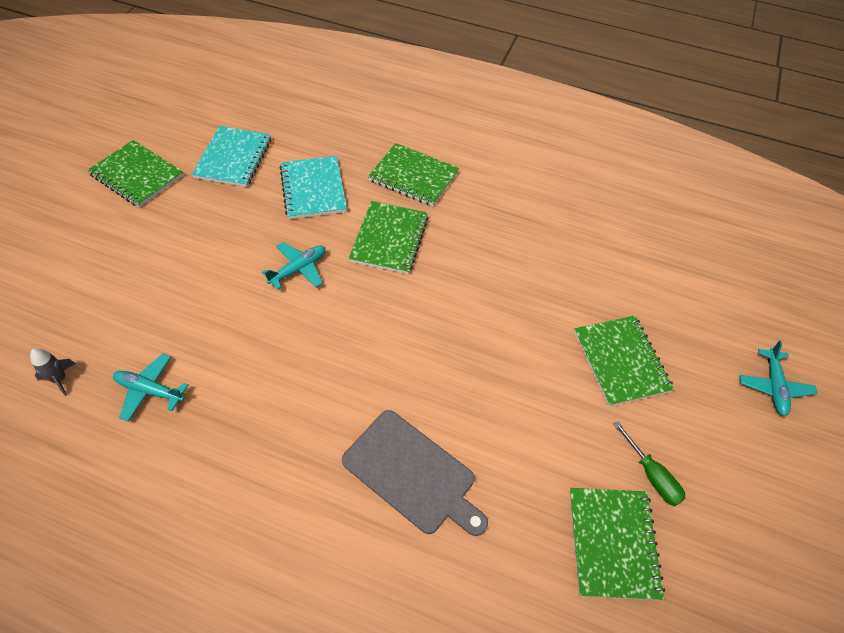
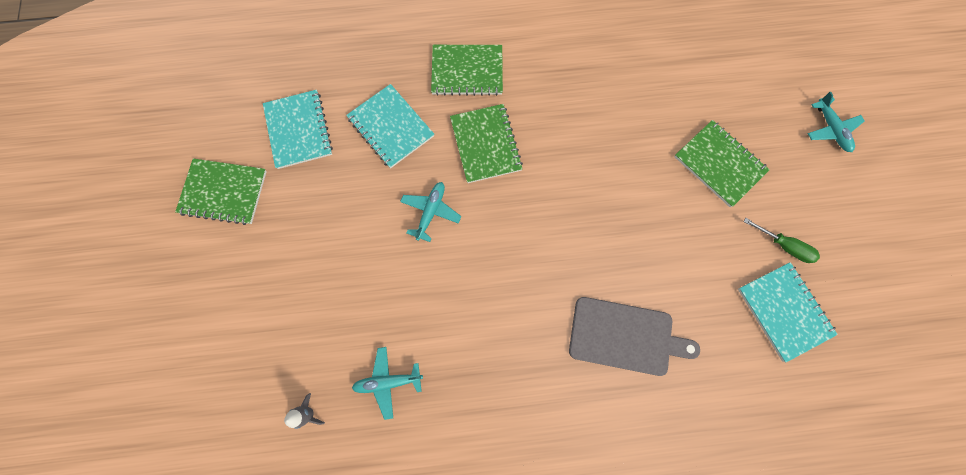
camera: 25 degrees left, 20 degrees up
(613, 543) = (784, 311): green notebook -> turquoise notebook

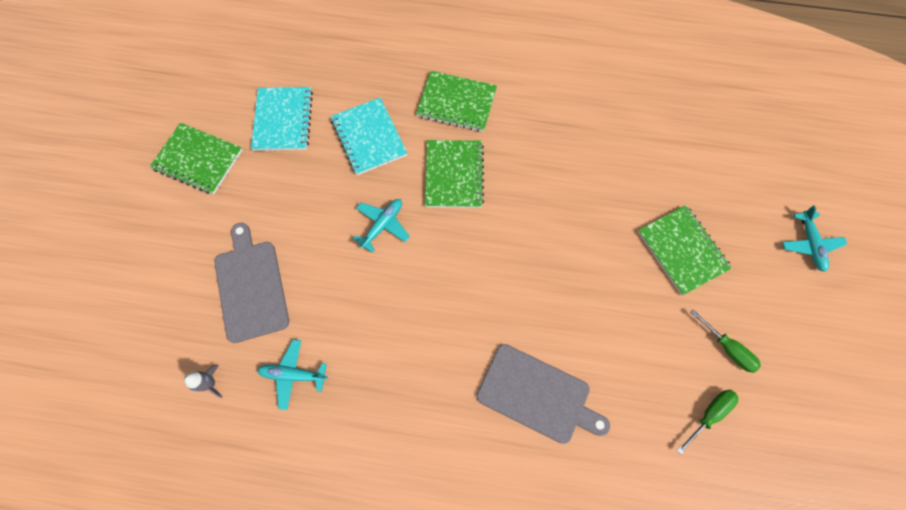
camera: 15 degrees right, 5 degrees down
(319, 306) = (251, 286): none -> grey cutting board
(784, 311) = (709, 414): turquoise notebook -> green screwdriver

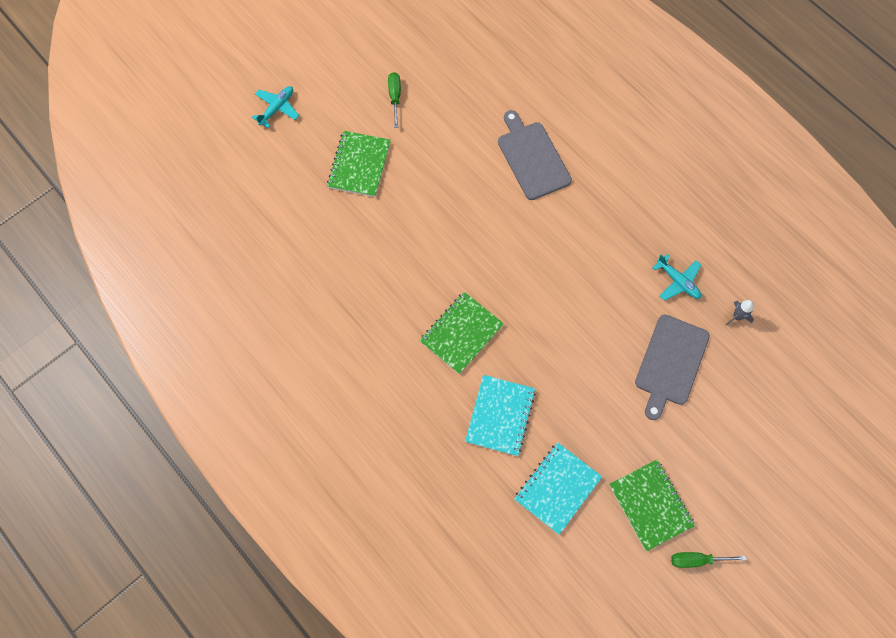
camera: 140 degrees left, 0 degrees up
(382, 225) = (544, 336): turquoise plane -> none
(456, 103) = (407, 391): green notebook -> none
(709, 414) = (442, 77): green screwdriver -> green screwdriver (696, 560)

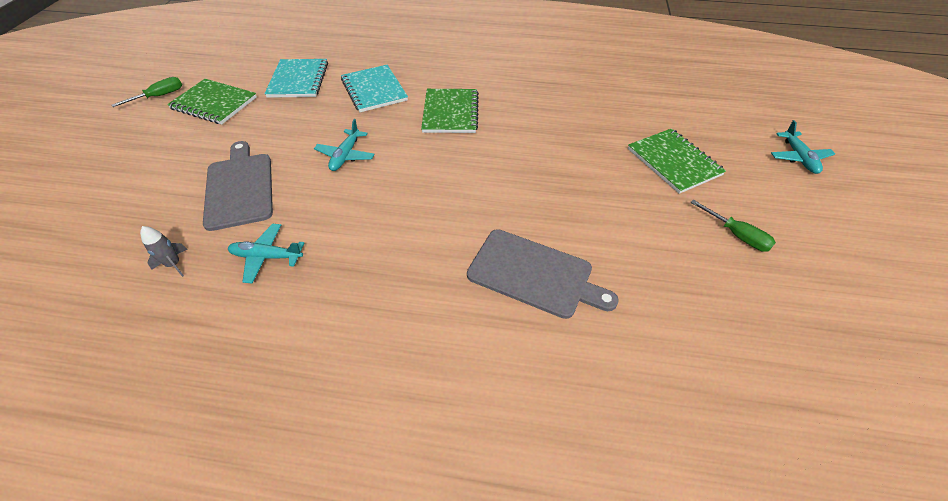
camera: 140 degrees right, 20 degrees down
(577, 342) = (346, 155): none -> turquoise plane

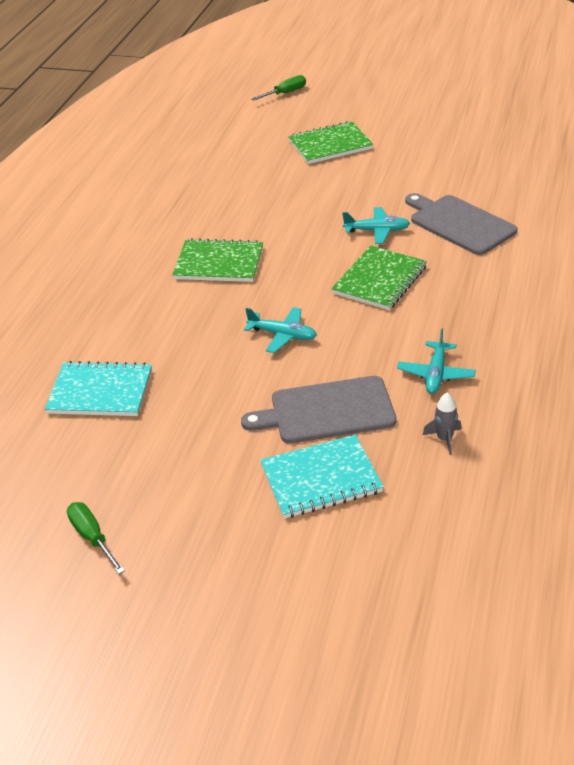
camera: 80 degrees left, 10 degrees down
(214, 103) = (134, 469): green notebook -> green notebook (380, 280)
(374, 90) = (151, 322): turquoise notebook -> turquoise notebook (321, 479)
(534, 274) = (459, 223): grey cutting board -> grey cutting board turned 75 degrees counterclockwise
(737, 235) = (421, 133): green screwdriver -> green screwdriver (286, 93)
(798, 157) = (335, 91): turquoise plane -> turquoise plane (377, 231)

